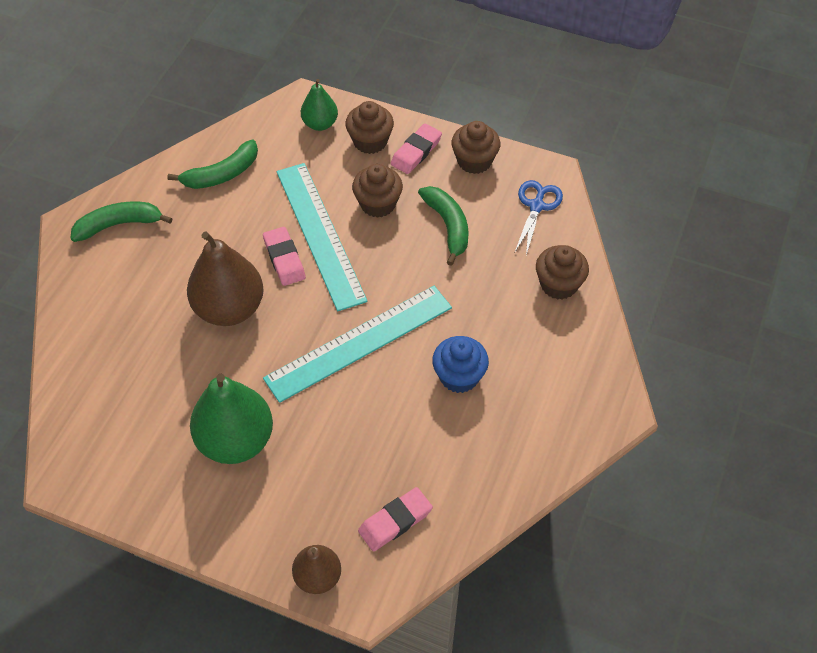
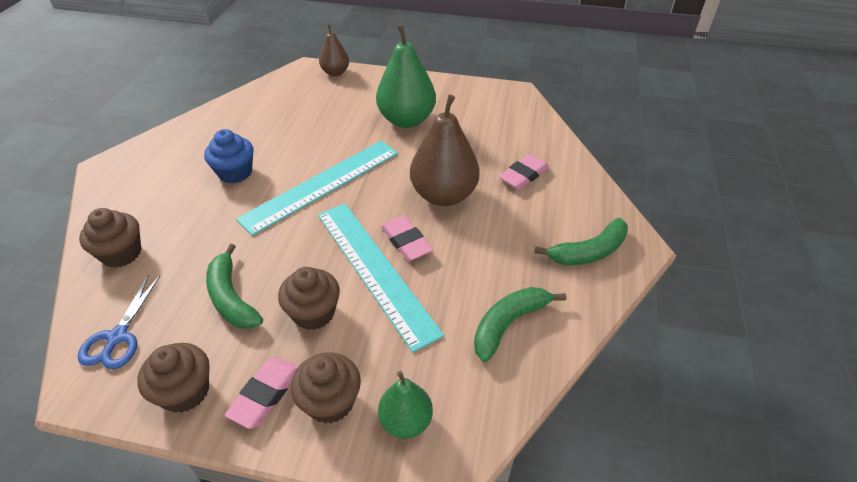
camera: 170 degrees right, 10 degrees down
(395, 521) = (288, 97): pink eraser -> pink eraser (523, 175)

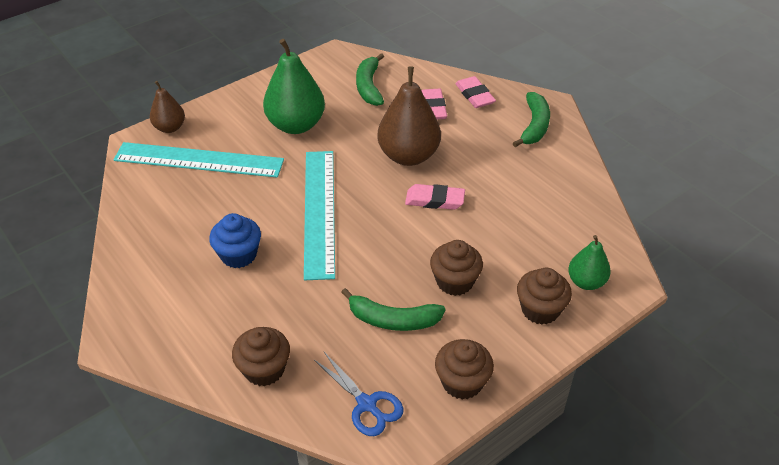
camera: 50 degrees left, 0 degrees up
(265, 394) = (504, 339): pink eraser -> pink eraser (474, 95)
(374, 270) = (446, 230): turquoise ruler -> turquoise ruler (198, 160)
(508, 324) = (556, 195): green banana -> green banana (369, 86)

